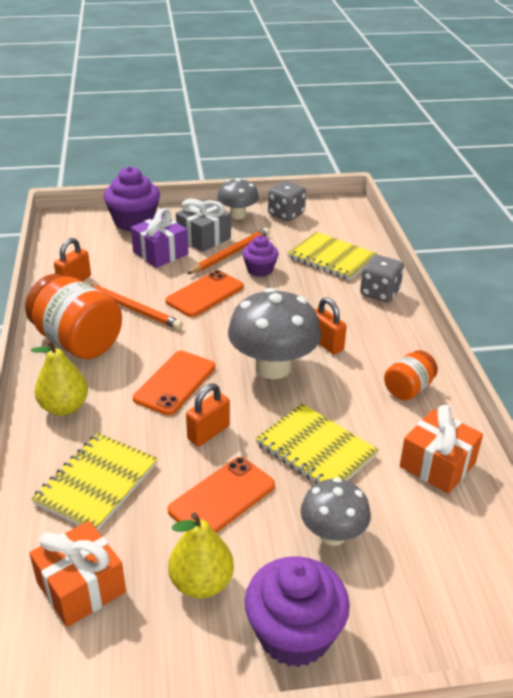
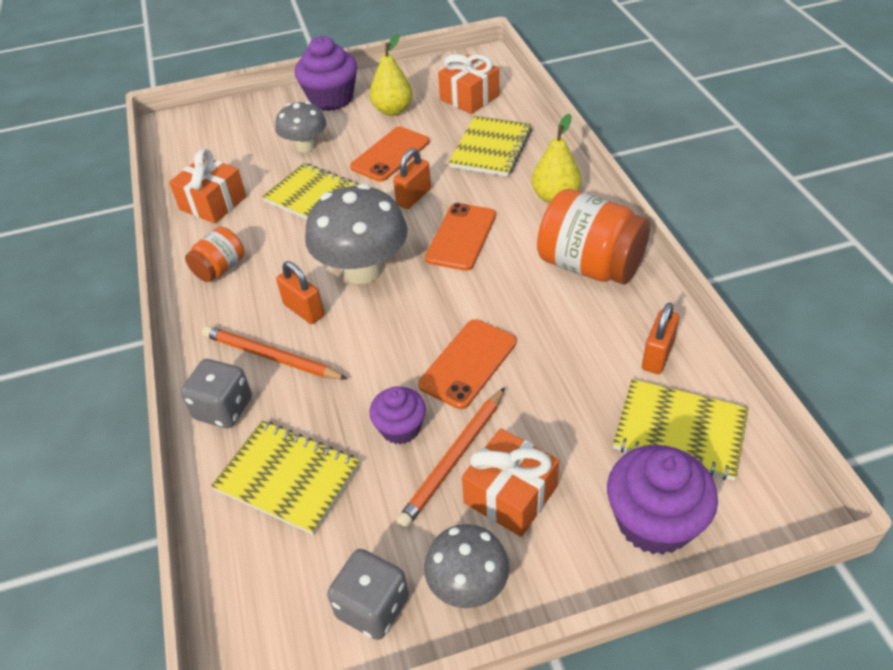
camera: 175 degrees right, 10 degrees up
(92, 248) = (679, 431): none -> yellow notebook
(132, 309) = (552, 322): orange pencil -> orange pencil (272, 357)
(160, 253) = (566, 439): purple gift -> none
(204, 238) = (510, 495): grey gift -> orange gift

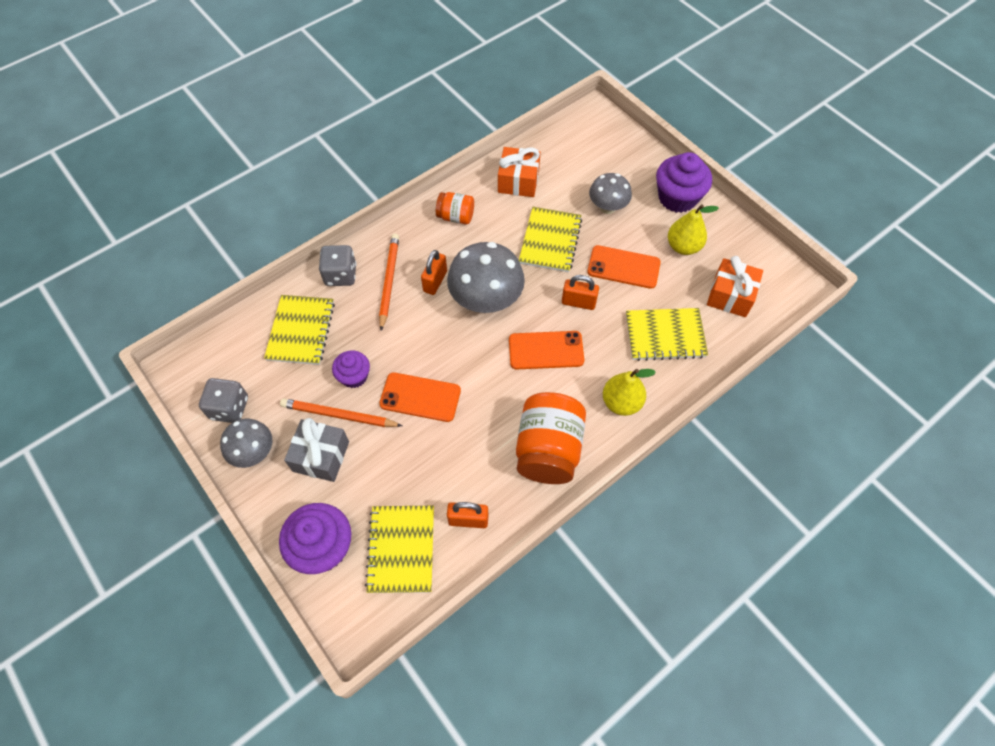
camera: 65 degrees right, 15 degrees up
(510, 495) = (321, 456): orange gift -> grey gift

